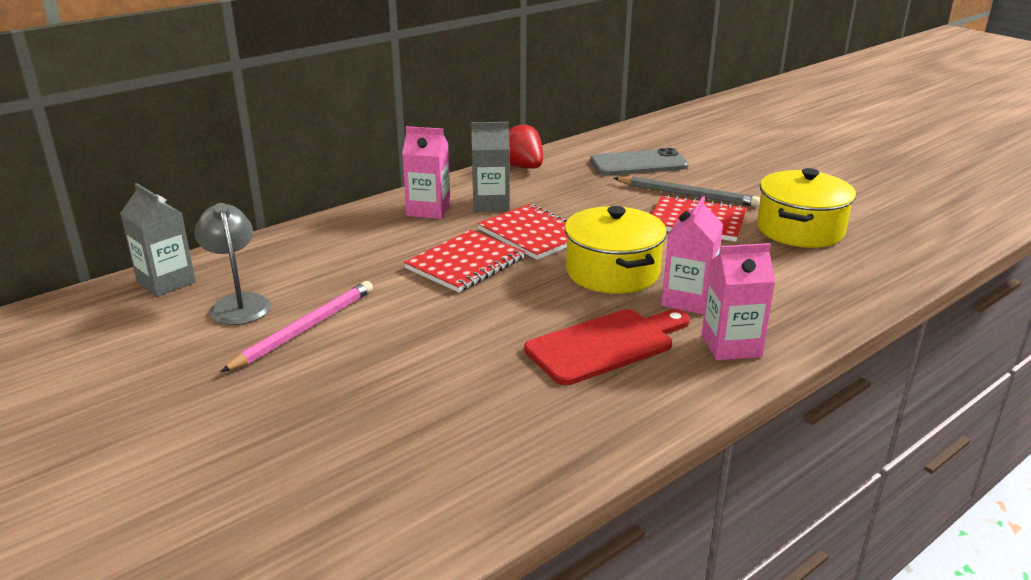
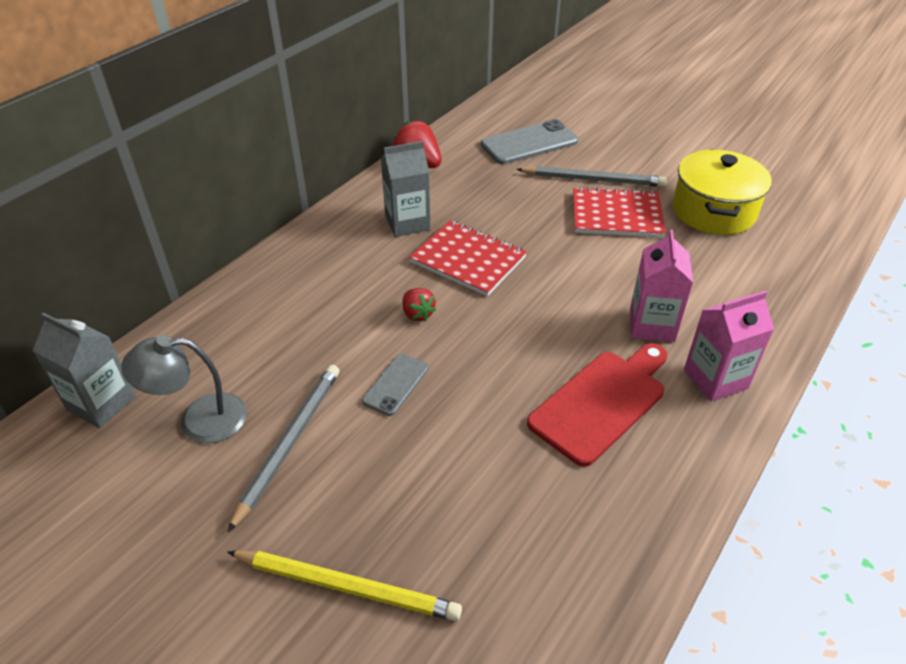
camera: 15 degrees left, 15 degrees up
(238, 303) = (199, 420): grey lamp -> grey lamp turned 60 degrees counterclockwise
(302, 425) = (347, 586): none -> yellow pencil
(305, 328) = (289, 442): pink pencil -> grey pencil
(419, 306) = (395, 384): none -> grey phone
(428, 210) = (347, 242): pink carton -> none
(465, 263) = (417, 314): red notebook -> red strawberry
(612, 272) = (567, 300): yellow pot -> none

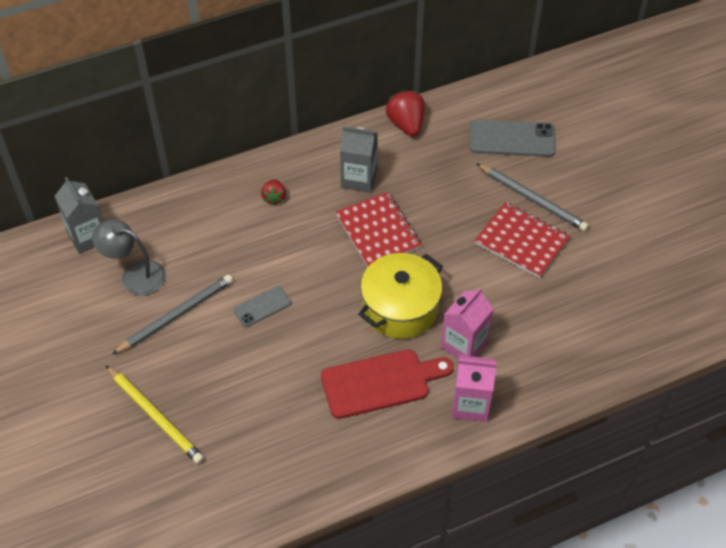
camera: 30 degrees right, 10 degrees up
(417, 314) = (312, 260): red strawberry -> red strawberry (274, 198)
(713, 211) = (603, 272): yellow pot -> yellow pot (400, 308)

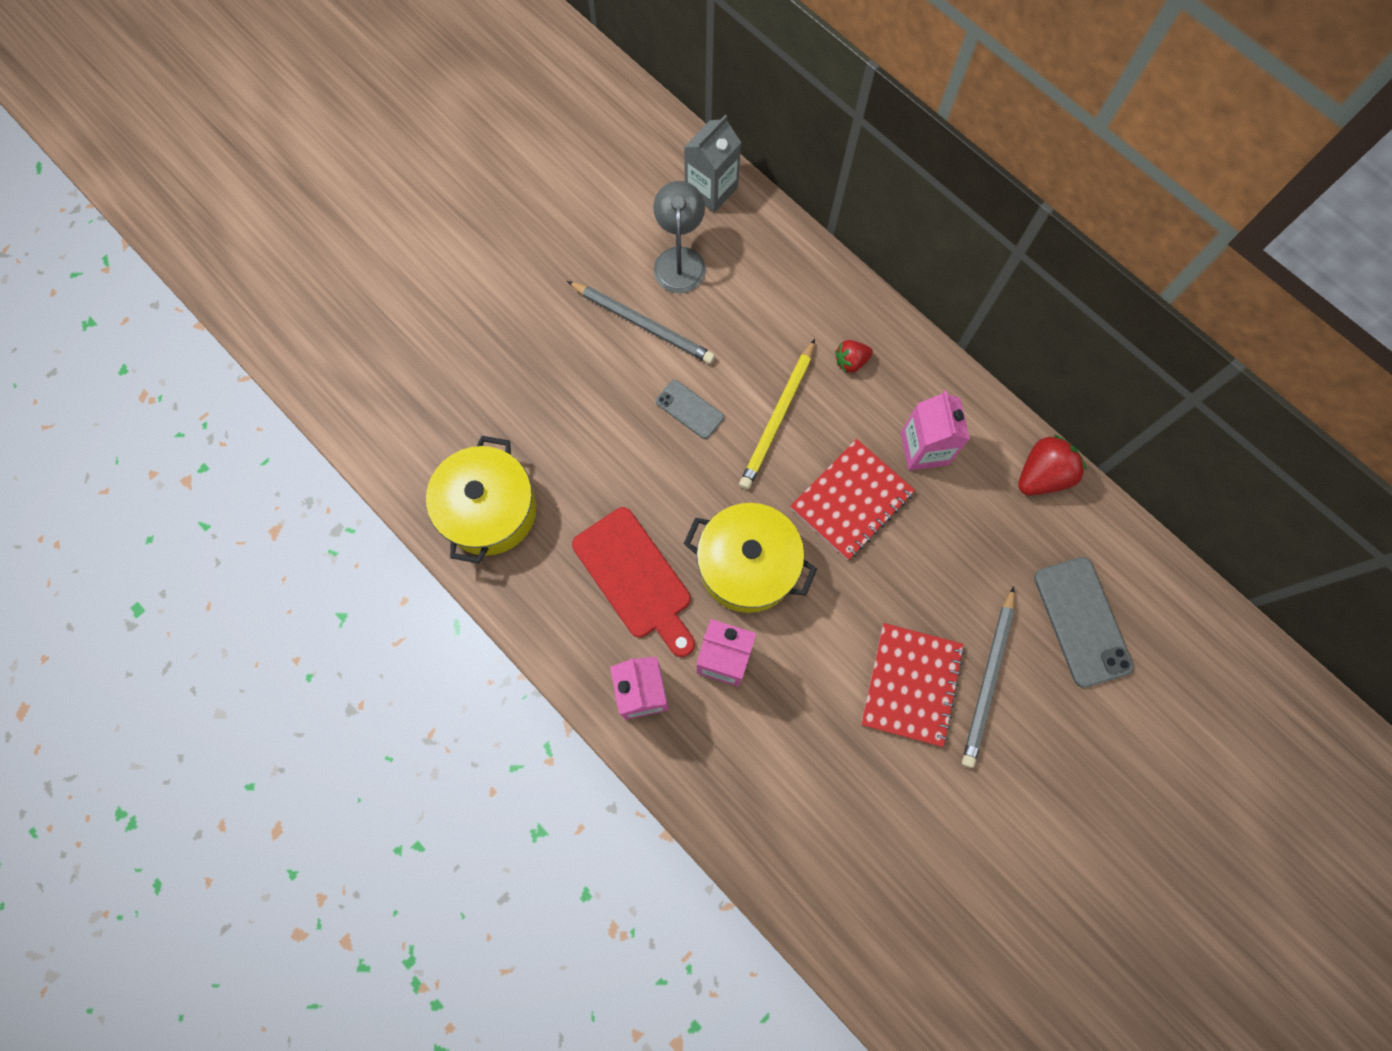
camera: 70 degrees right, 20 degrees up
(155, 416) = (511, 357): yellow pencil -> yellow pencil (778, 417)
(281, 469) = (489, 510): none -> yellow pot
(359, 178) = (924, 448): grey carton -> pink carton

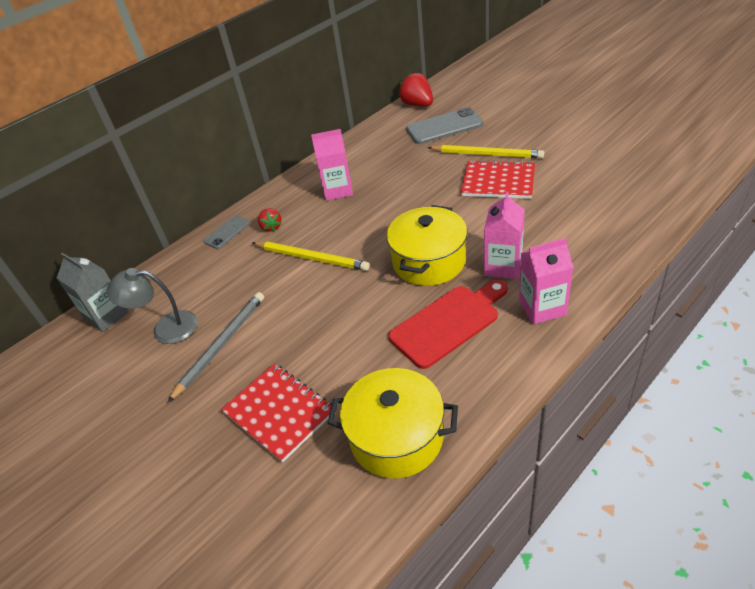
camera: 85 degrees left, 30 degrees down
(689, 409) = (302, 307): grey phone -> grey phone (227, 232)
(851, 500) = (375, 217): red notebook -> red notebook (279, 412)
(988, 679) = (487, 154): grey pencil -> yellow pencil
(1042, 475) = (355, 146): red strawberry -> red strawberry (417, 104)

